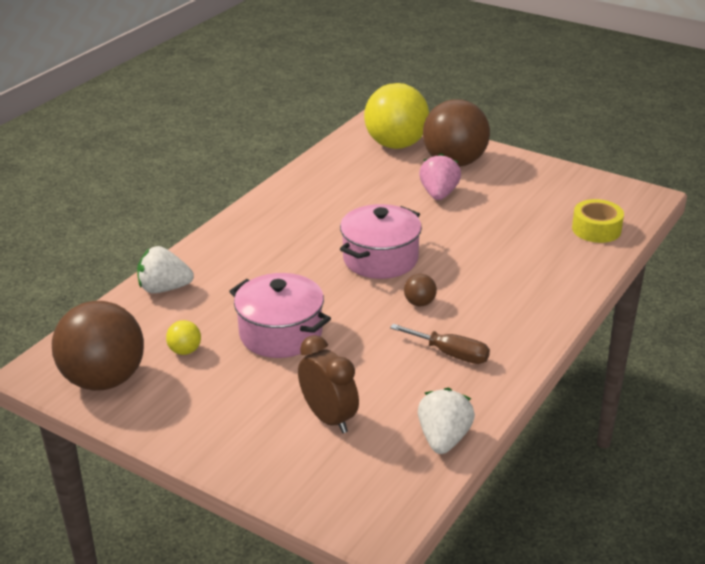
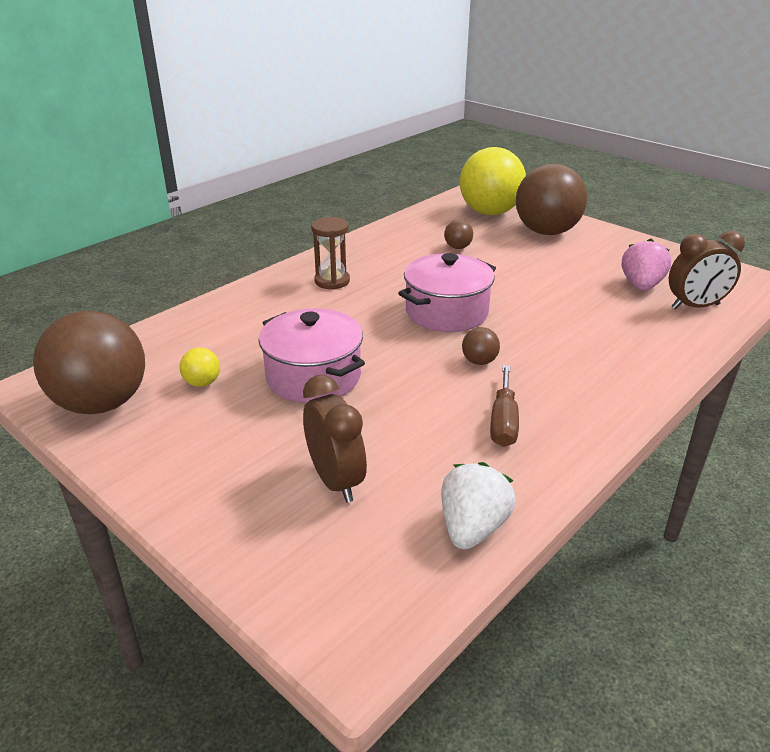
camera: 10 degrees right, 0 degrees up
(164, 288) = (209, 318): white strawberry -> none
(265, 238) = (332, 281): none -> brown hourglass
(374, 188) = (457, 247): none -> brown ball
(439, 194) = (524, 258): pink strawberry -> pink strawberry (641, 286)
(450, 354) = (503, 422): brown screwdriver -> brown screwdriver turned 60 degrees clockwise
(596, 229) = (695, 306): yellow tape -> brown clock

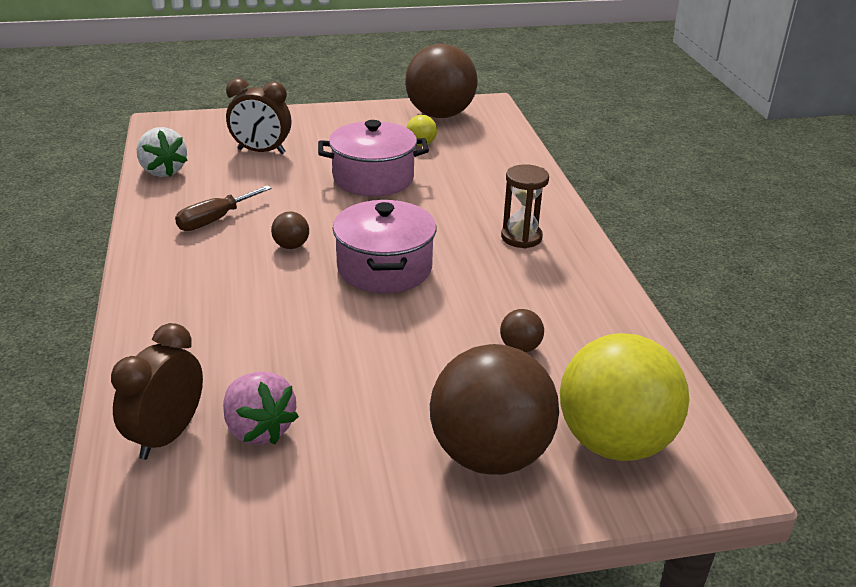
camera: 125 degrees right, 0 degrees up
(503, 422) = (215, 220): brown screwdriver -> brown screwdriver turned 90 degrees counterclockwise

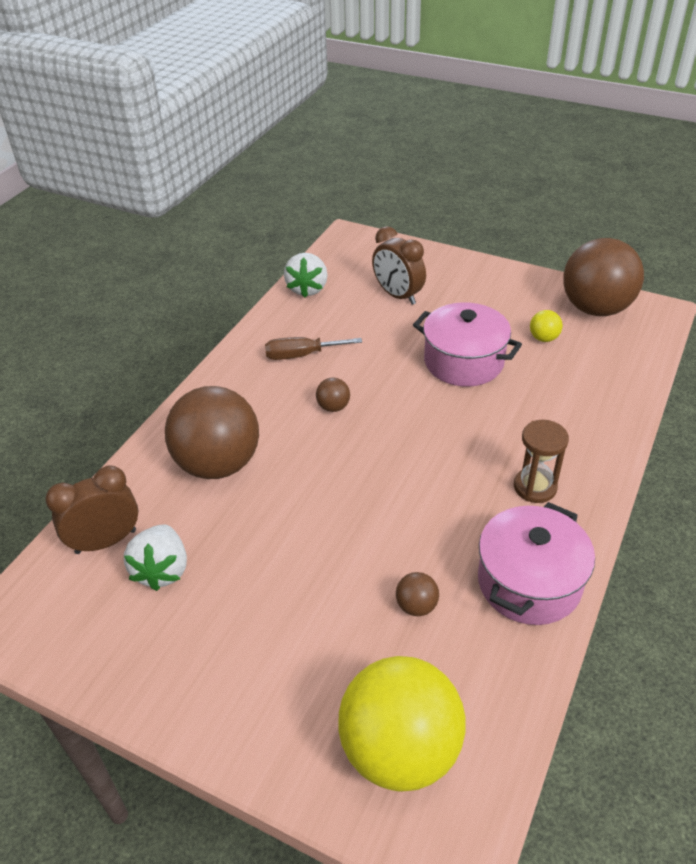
camera: 40 degrees right, 10 degrees up
(259, 429) = (162, 570): pink strawberry -> white strawberry
(384, 268) = (384, 464): pink pot -> pink pot (529, 582)
(490, 455) = (291, 695): brown ball -> brown ball (218, 464)

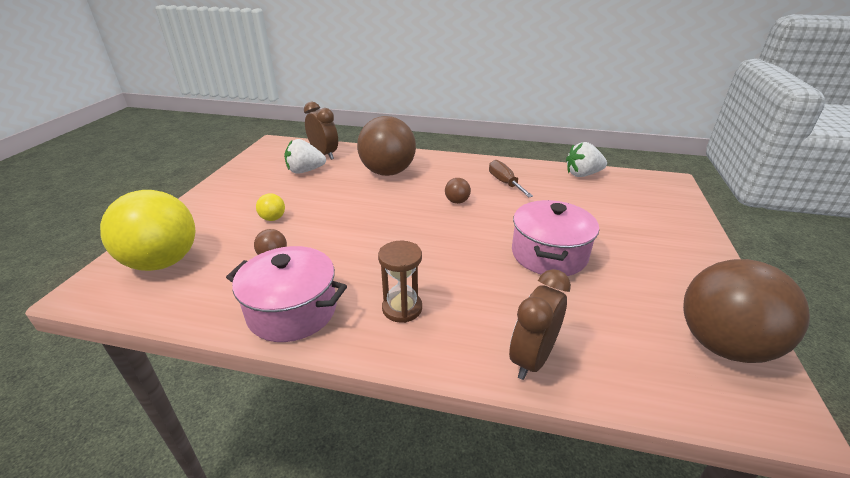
camera: 75 degrees right, 10 degrees down
(398, 295) = (612, 212): brown clock -> brown clock (532, 359)
(543, 338) = (625, 303): yellow ball -> yellow ball (273, 218)

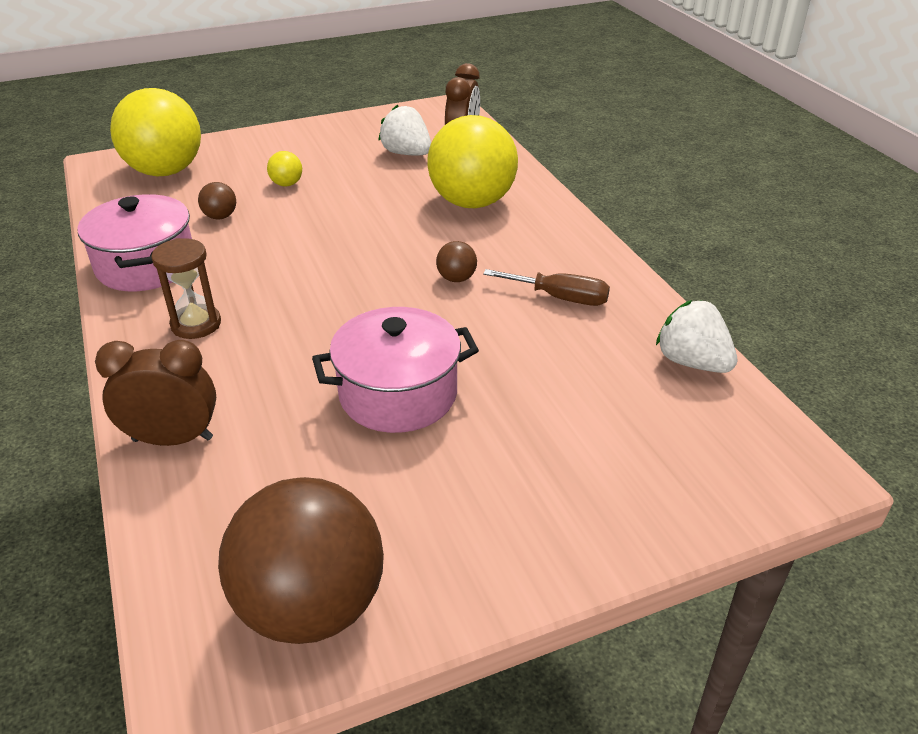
camera: 55 degrees right, 5 degrees up
(388, 172) = (472, 202): brown ball -> yellow ball
(504, 183) = (560, 298): brown screwdriver -> brown screwdriver turned 75 degrees clockwise

